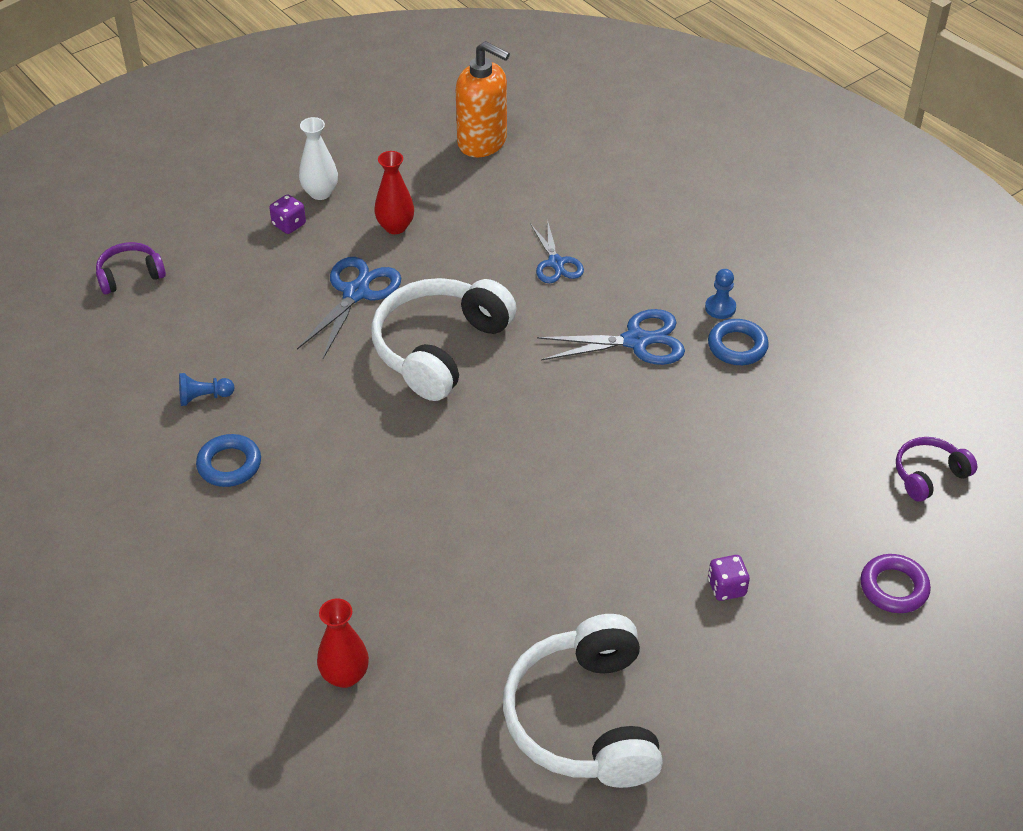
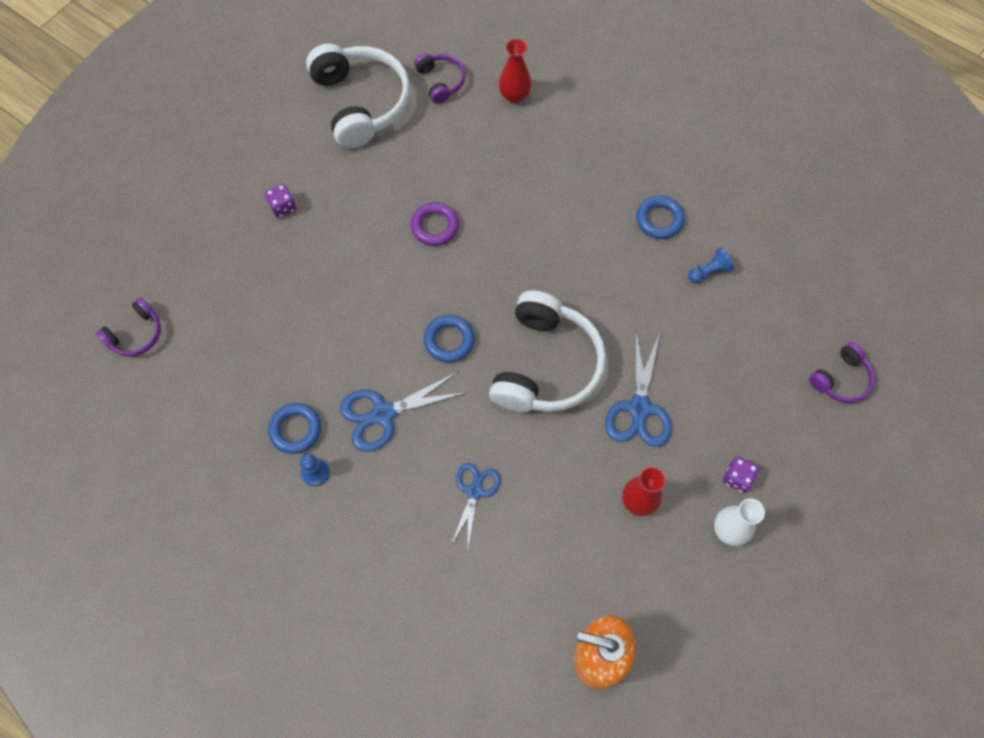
camera: 165 degrees right, 20 degrees up
(449, 726) = (441, 81): none -> purple headphones
(542, 392) = (449, 340): none -> blue ring
(556, 263) = (475, 491): blue scissors -> blue scissors turned 45 degrees clockwise
(893, 587) = (167, 233): purple ring -> purple ring (435, 226)

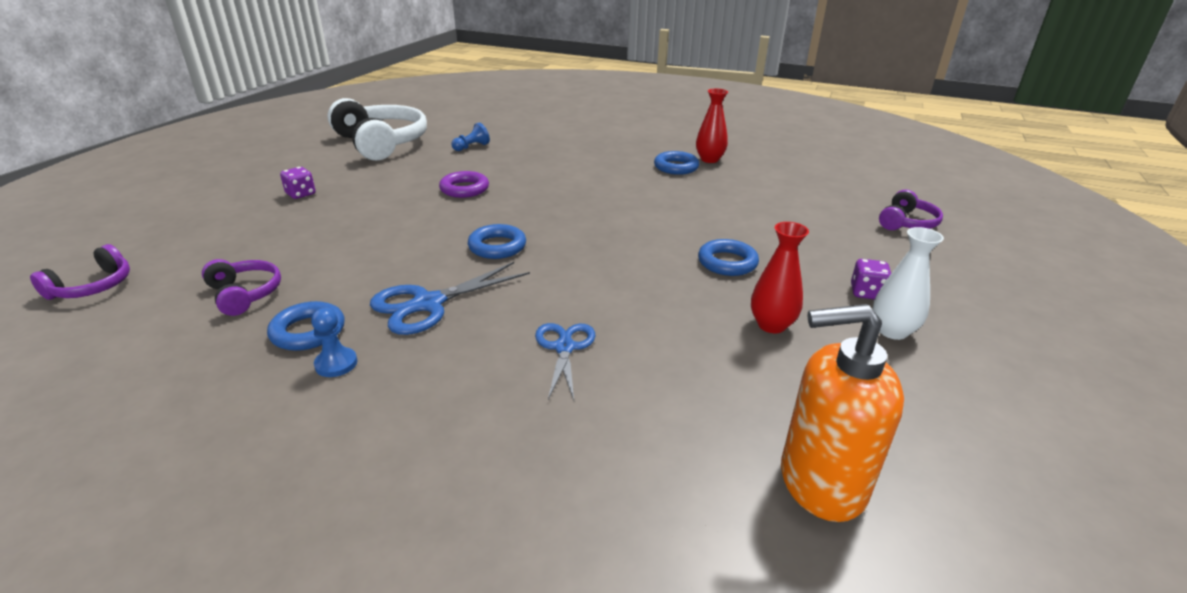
camera: 15 degrees left, 35 degrees down
(441, 81) = (454, 130): purple headphones -> purple headphones (245, 294)
(514, 96) = (520, 131): red vase -> red vase (709, 159)
(546, 365) = (611, 249): white headphones -> none
(639, 408) = (727, 262): blue scissors -> blue ring
(709, 272) = (738, 185): blue pawn -> blue pawn (471, 147)

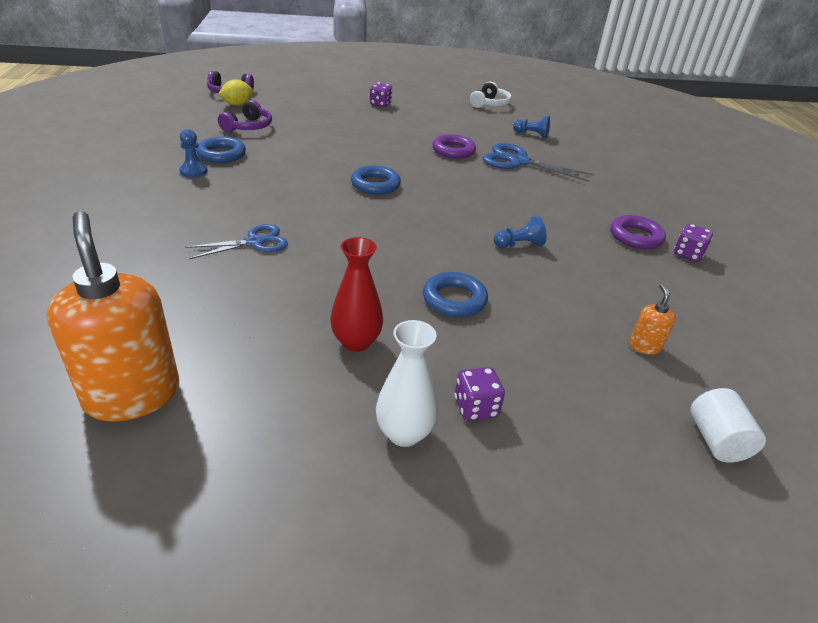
camera: 60 degrees right, 5 degrees up
(152, 289) = (237, 104): none -> yellow lemon
(381, 143) = (490, 104): white headphones -> white headphones, size x0.50
(428, 304) = (276, 180): blue scissors -> blue scissors (518, 161)
(660, 212) = (519, 245): none -> blue pawn
(676, 167) = (635, 237): blue ring -> purple ring
(709, 159) = (688, 254): red vase -> purple dice
(811, 211) = (644, 346): none -> orange soap dispenser
(907, 223) = (716, 440): purple headphones -> white cylinder

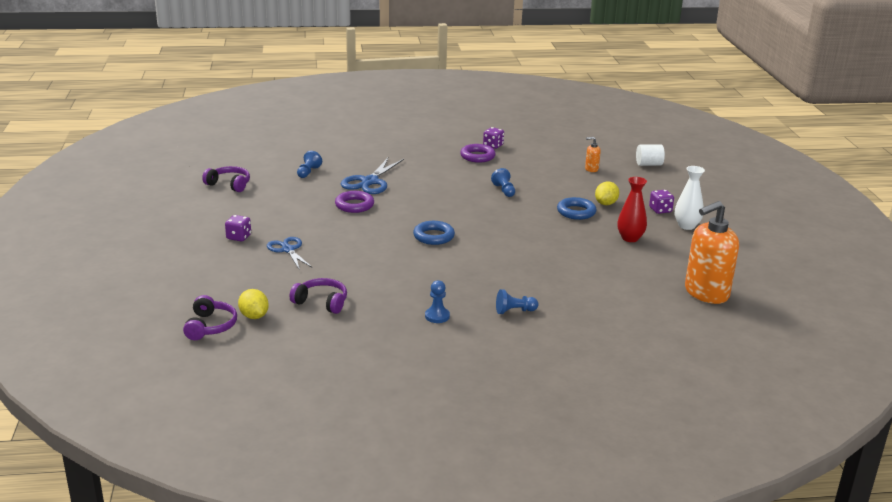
camera: 90 degrees left, 10 degrees down
(179, 213) = (514, 311): none -> blue pawn
(221, 154) = (395, 308): blue ring -> none
(255, 242) = (543, 276): blue scissors -> blue scissors (288, 250)
(490, 104) = (229, 184): white headphones -> purple headphones
(493, 338) = (606, 204): none -> yellow lemon

